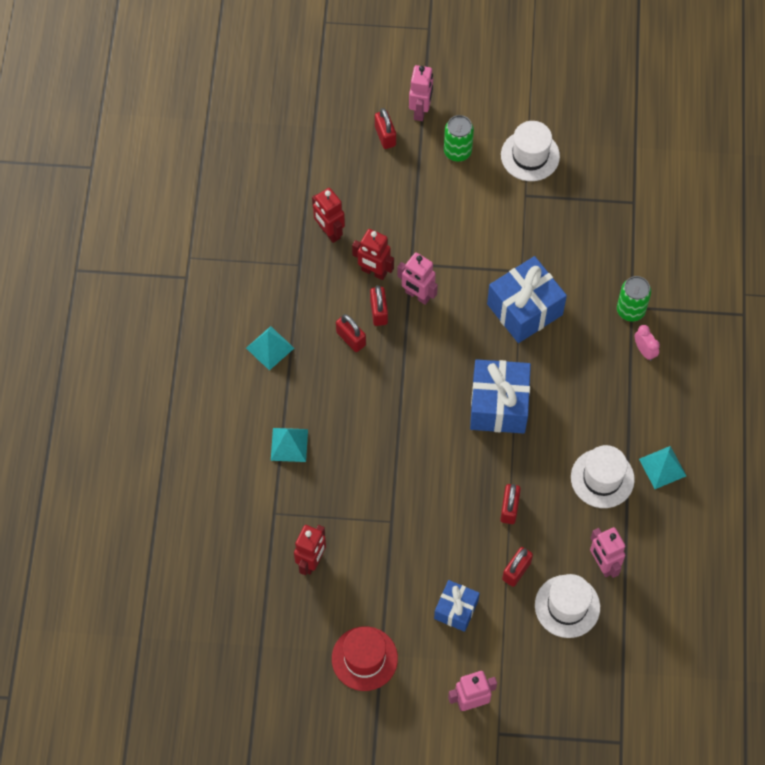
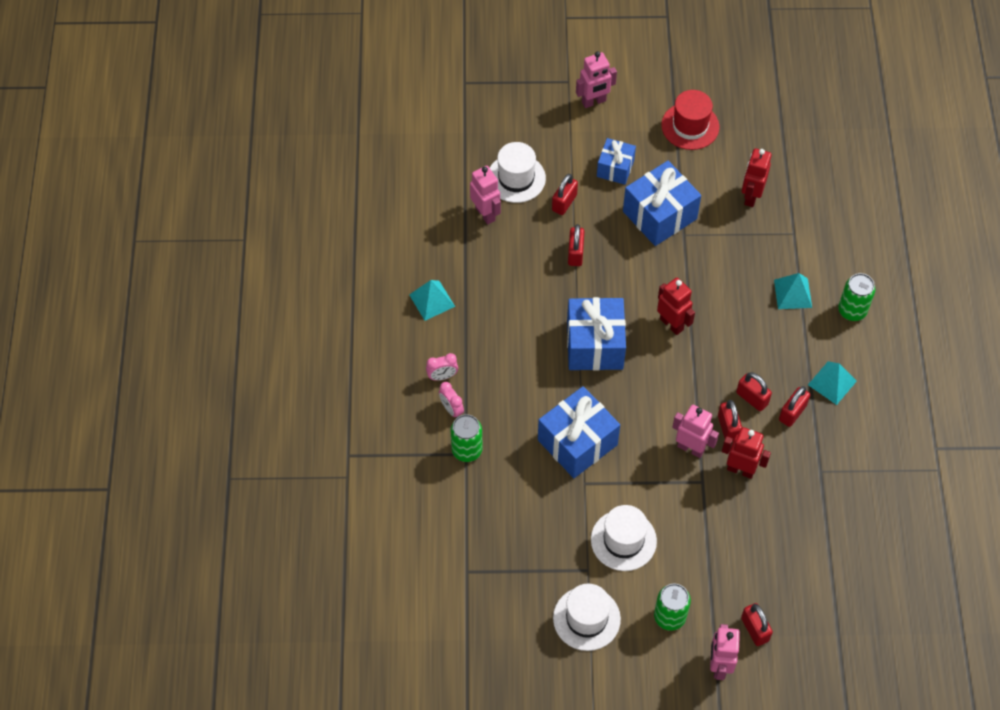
camera: 175 degrees right, 5 degrees down
(233, 421) = (852, 310): none -> green can
(314, 321) = (792, 413): none -> red padlock
(329, 232) = (796, 509): red robot -> red robot (671, 324)
(414, 547) = (659, 215): none -> blue gift
(602, 478) = (489, 286): white hat -> white hat (623, 540)
(653, 385) = (442, 376): none -> pink clock

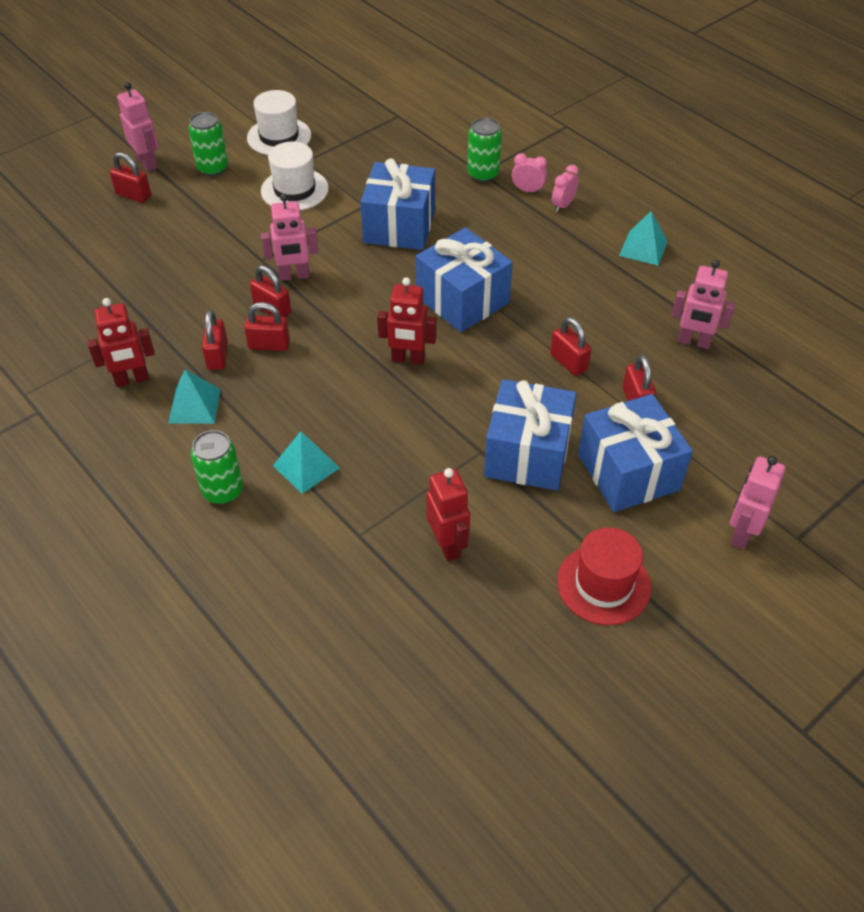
camera: 140 degrees right, 10 degrees down
(516, 178) = (710, 393): white hat -> none
(615, 168) = (628, 472): blue gift -> blue gift, size x1.70
(740, 469) = (233, 286): red robot -> red robot (132, 380)

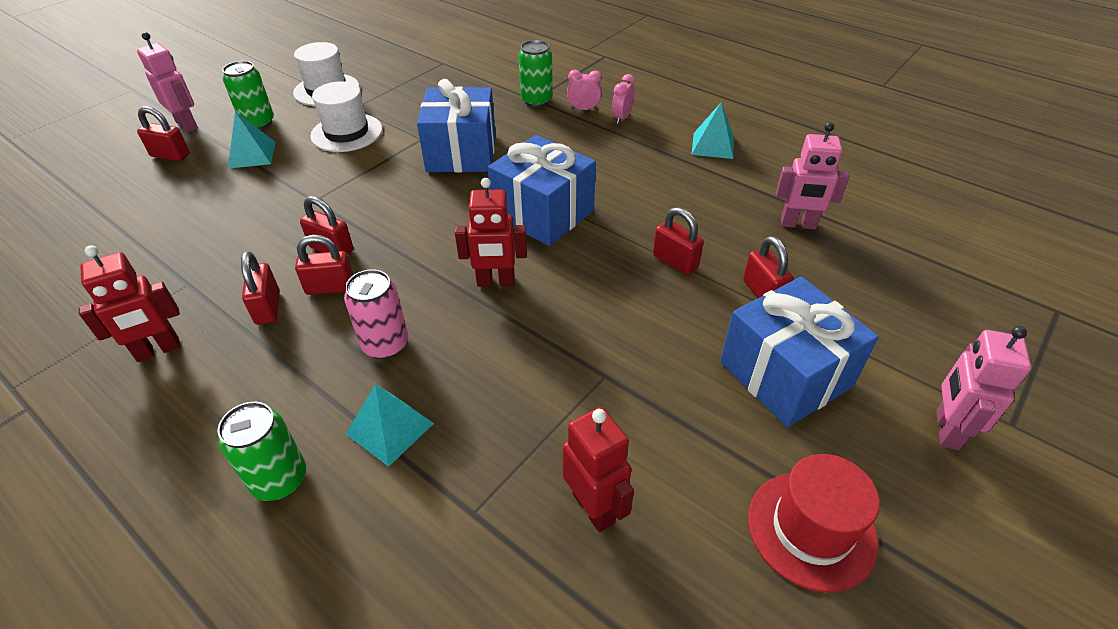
camera: 10 degrees left, 5 degrees down
(194, 405) = (240, 371): turquoise pyramid -> turquoise pyramid (252, 154)
(294, 276) = (354, 212): pink robot -> none
(309, 401) = (385, 344): none -> pink can
(527, 454) = (661, 370): blue gift -> none

